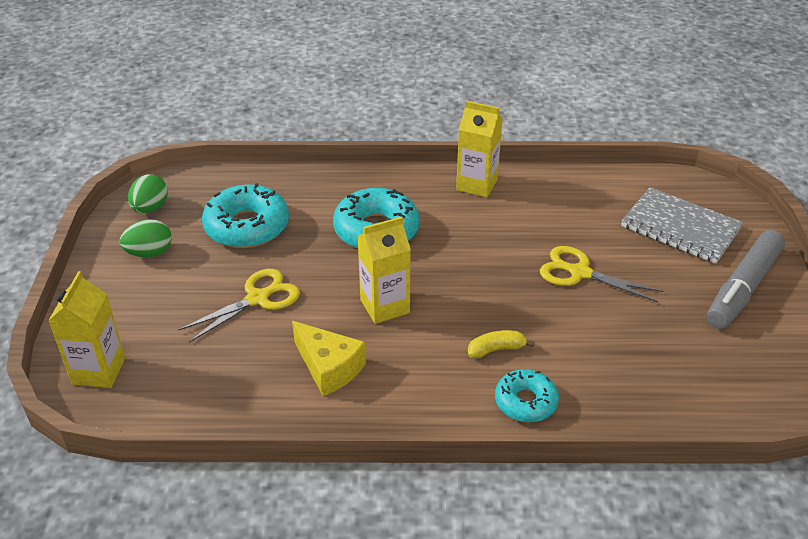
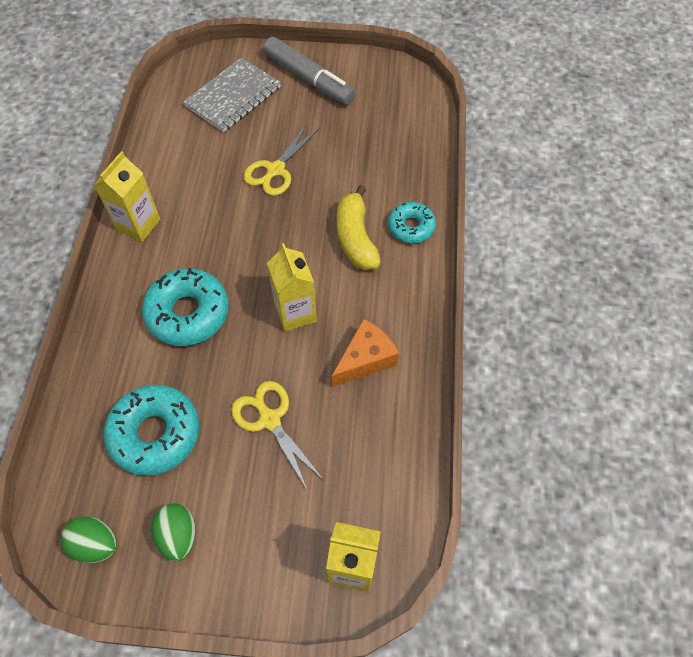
camera: 85 degrees left, 20 degrees up
(329, 368) = (365, 359): yellow cheese -> orange cheese
(496, 349) = (356, 238): yellow banana -> yellow banana, size x1.82

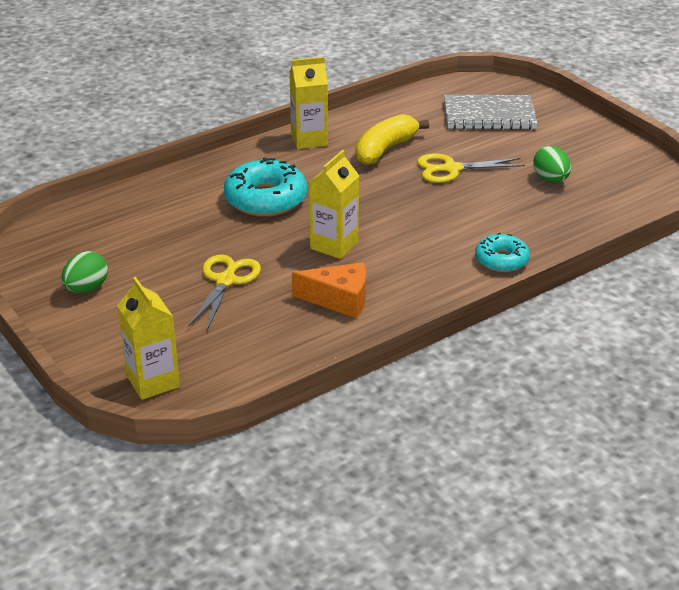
camera: 50 degrees right, 25 degrees down
(96, 544) = (42, 258): green egg -> green egg (550, 180)
(155, 434) = (151, 237): turquoise donut -> none
(309, 79) = (568, 137): grey marker -> none
(356, 238) = (446, 238): yellow banana -> yellow banana (385, 150)

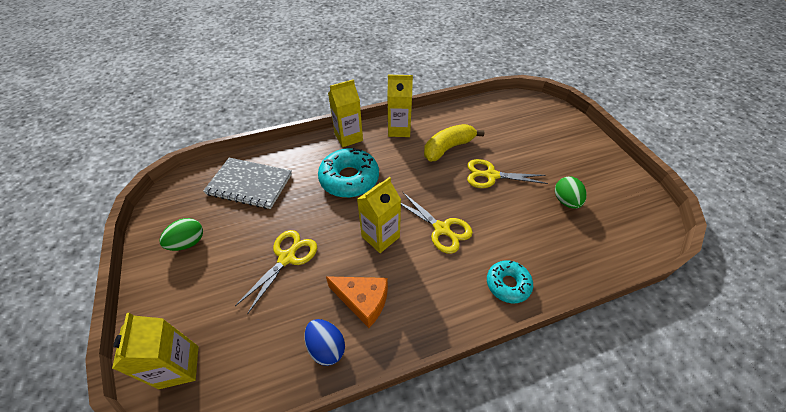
camera: 15 degrees right, 15 degrees up
(241, 157) = (348, 137): none -> yellow carton
(315, 339) = (326, 347): none -> blue egg
(407, 227) = (441, 229): none -> yellow scissors
(489, 115) = (531, 129): grey notebook -> grey notebook (249, 184)

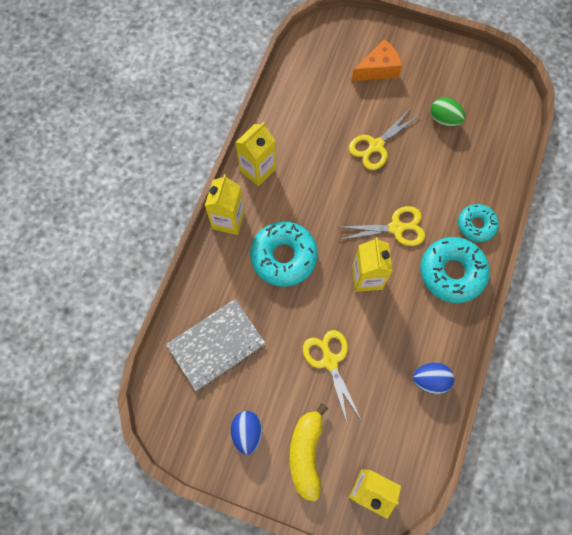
camera: 50 degrees left, 20 degrees up
(188, 242) = (247, 432): green egg -> blue egg
(363, 301) = (413, 331): orange cheese -> orange cheese (378, 69)
(445, 295) = (451, 272): none -> turquoise donut
(448, 148) = (317, 150): yellow banana -> yellow banana (306, 453)

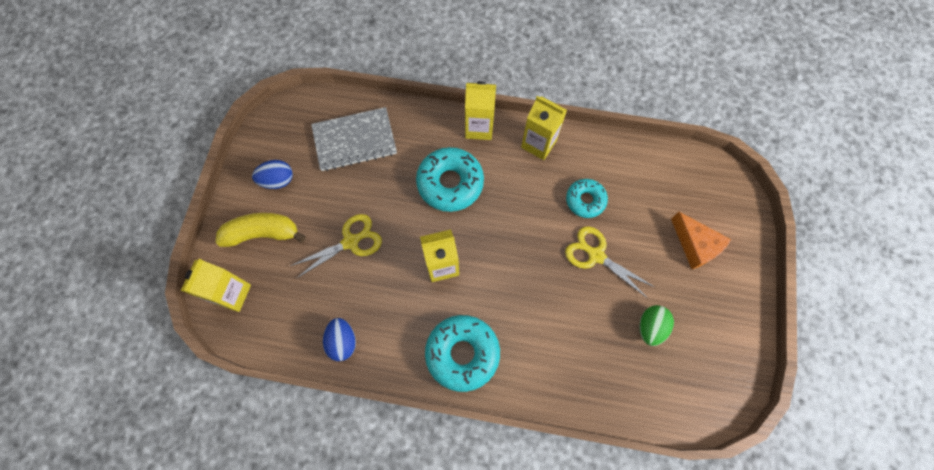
camera: 80 degrees right, 0 degrees up
(216, 345) = (354, 140): grey notebook -> grey notebook turned 60 degrees counterclockwise
(396, 228) = (503, 288): yellow scissors -> none
(476, 225) = (524, 376): turquoise donut -> turquoise donut (585, 200)

